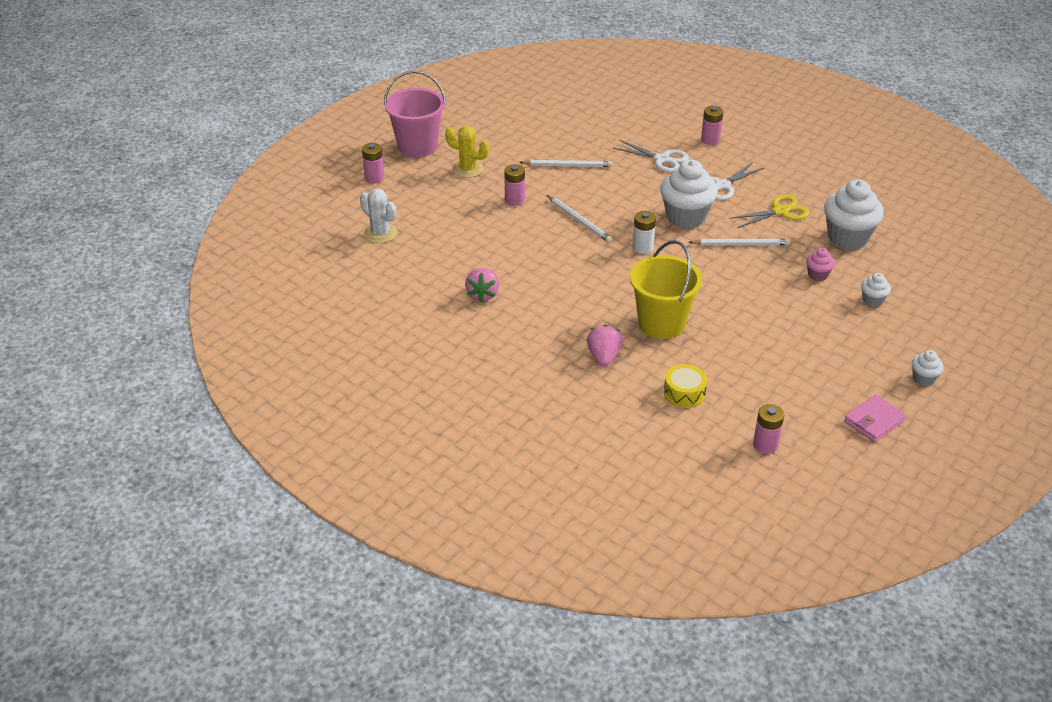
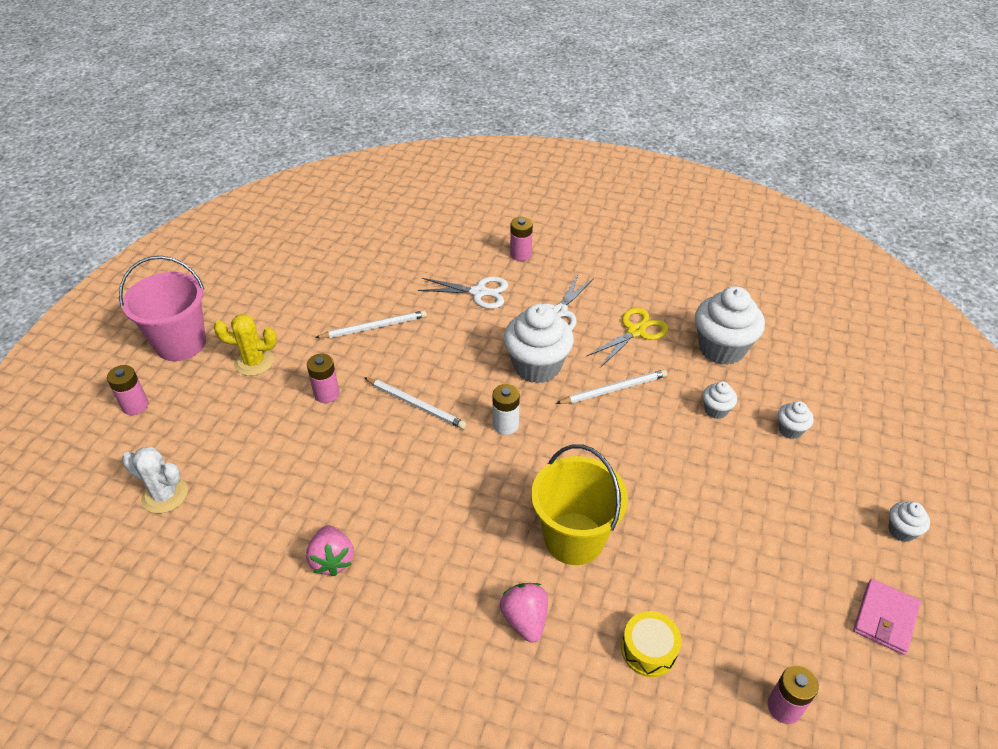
camera: 20 degrees left, 5 degrees up
(817, 275) = (716, 410): pink cupcake -> white cupcake

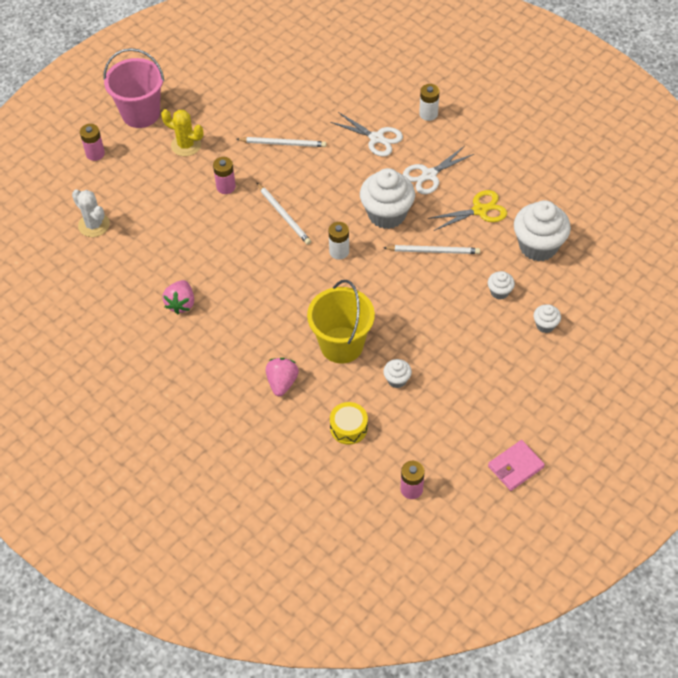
camera: 25 degrees right, 10 degrees up
(520, 254) = (428, 114): pink battery -> white battery
(901, 531) = (572, 420): white cupcake -> white cupcake (397, 380)

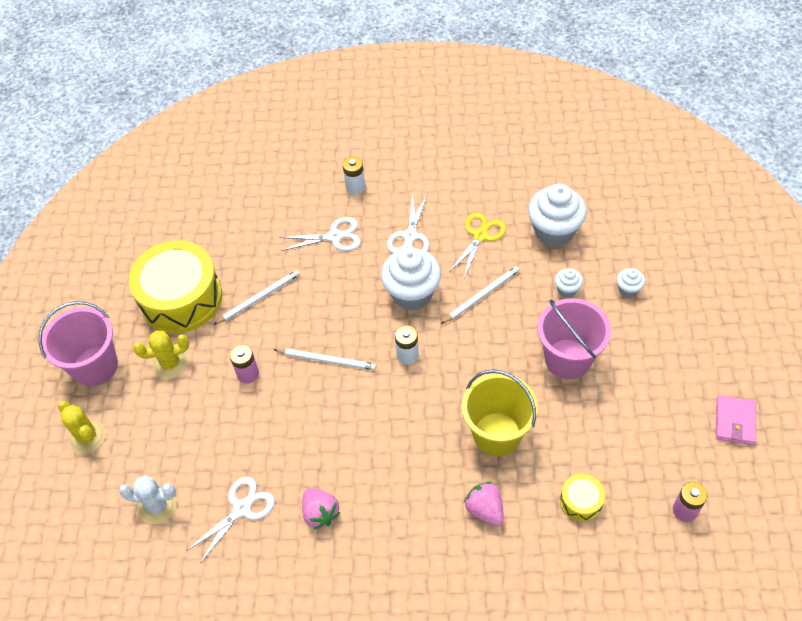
camera: 40 degrees left, 0 degrees up
(95, 153) = (87, 437): pink battery -> yellow cactus
(139, 264) = (242, 508): none -> white scissors
(234, 108) = (181, 298): none -> yellow drum
(397, 380) = (572, 427): white cupcake -> none
(445, 336) = (567, 359): none -> pink bucket

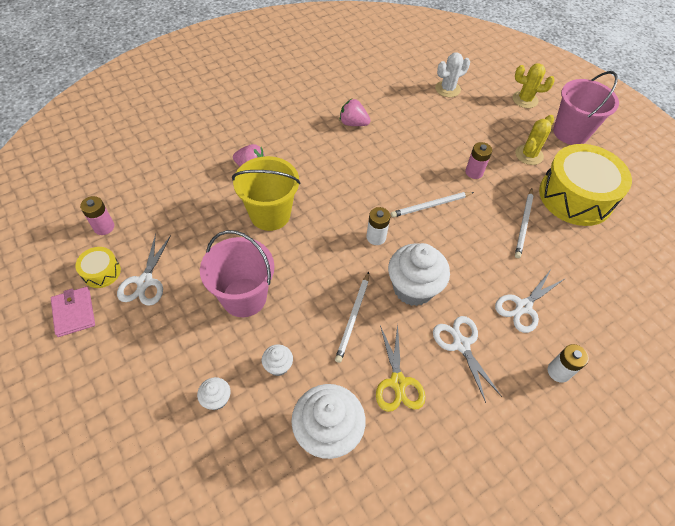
camera: 140 degrees right, 0 degrees up
(242, 508) = (400, 107): white scissors -> white scissors (145, 282)
(581, 501) = (185, 200): yellow drum -> yellow drum (101, 272)

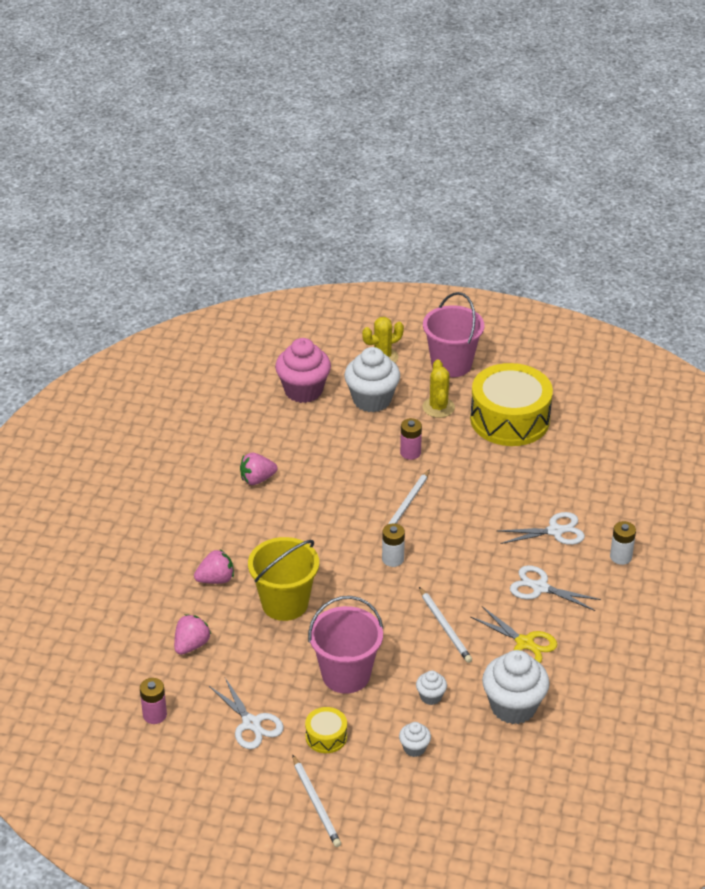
camera: 40 degrees left, 15 degrees down
(74, 313) = (226, 785): pink wallet -> none
(101, 272) = (204, 744): yellow drum -> yellow drum (326, 736)
(183, 198) = (191, 645): none -> pink strawberry
(413, 288) = (464, 575): white cupcake -> white cupcake (372, 400)
(447, 89) = (303, 390): white cactus -> pink cupcake
(523, 307) = (555, 531): white scissors -> white scissors turned 105 degrees counterclockwise
(524, 224) = (493, 469): white pencil -> white pencil (316, 803)

